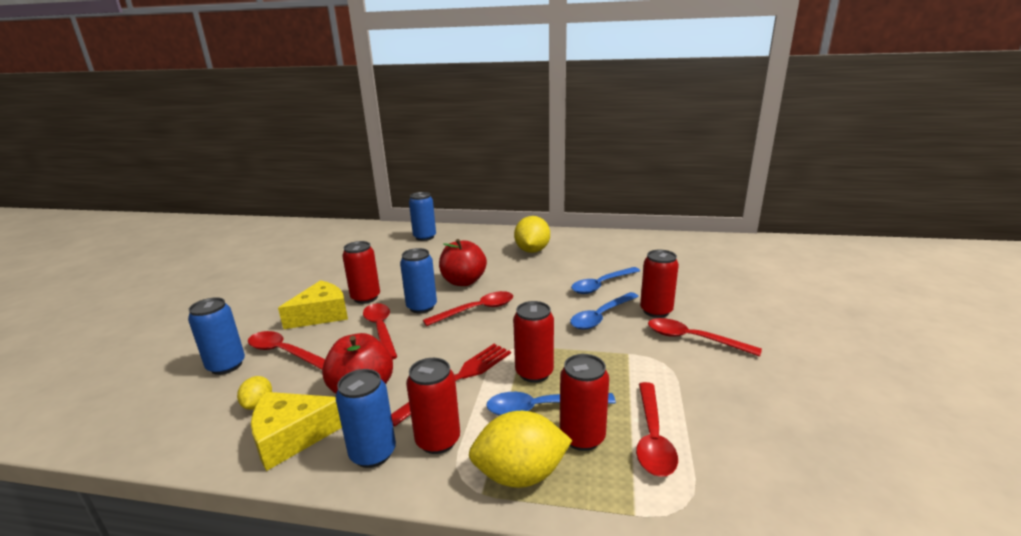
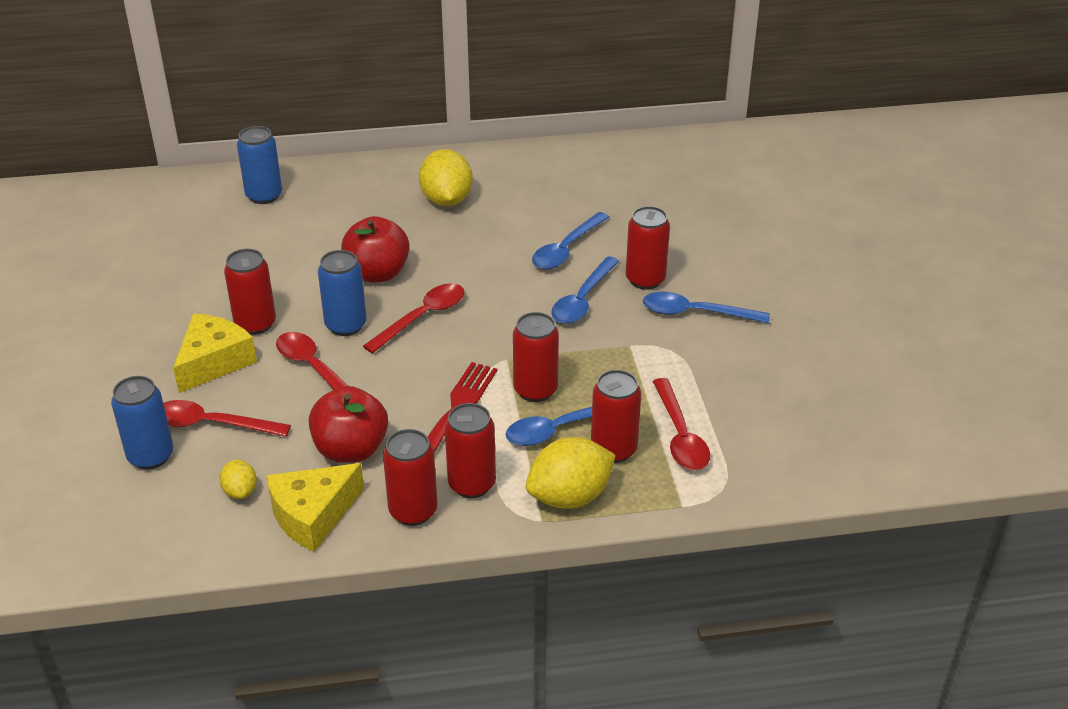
camera: 20 degrees left, 15 degrees up
(373, 453) = (413, 511): blue can -> red can
(693, 339) = (696, 313): red spoon -> blue spoon

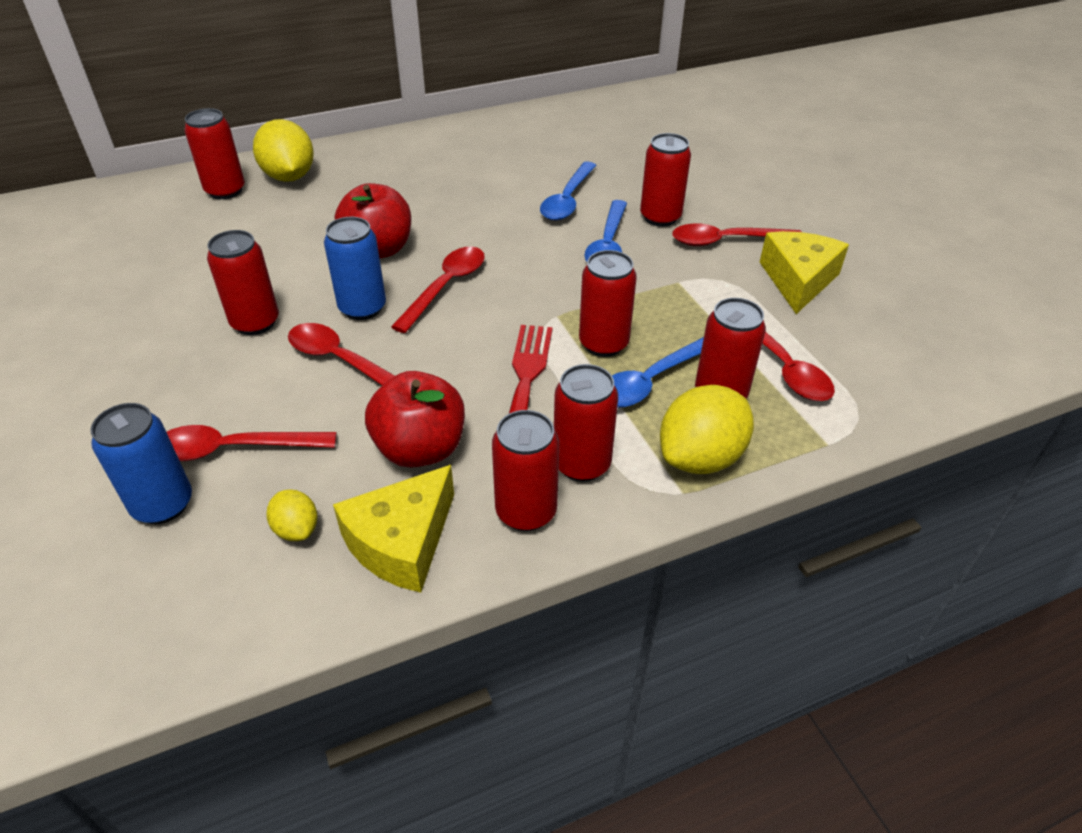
camera: 15 degrees left, 5 degrees up
(214, 362) = (216, 373): yellow cheese -> yellow cheese (798, 280)
(264, 196) = (225, 191): blue can -> red can
(446, 200) = (424, 171): yellow lemon -> yellow lemon (289, 177)
(696, 313) = (727, 241): blue spoon -> red spoon

